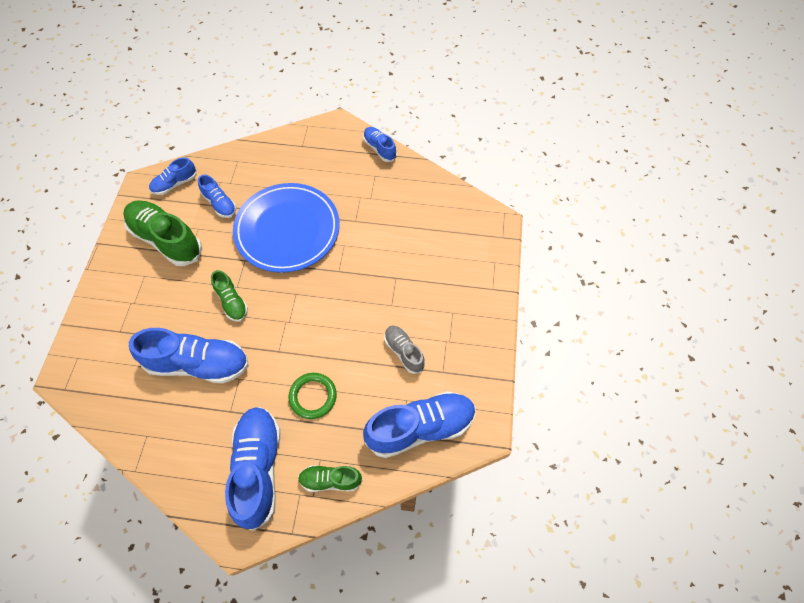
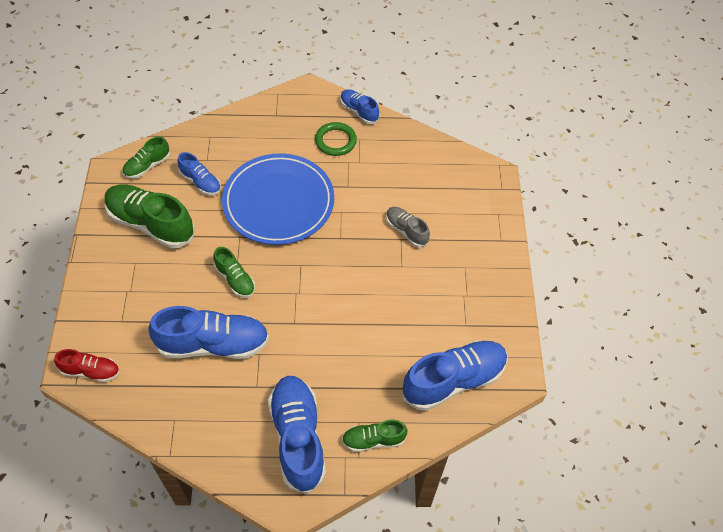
camera: 10 degrees left, 5 degrees down
(81, 378) = (91, 371): none -> red shoe
(175, 184) = (147, 166): blue shoe -> green shoe
(313, 396) = (339, 363): green ring -> green ring (335, 141)
(404, 352) = (423, 310): grey shoe -> grey shoe (406, 231)

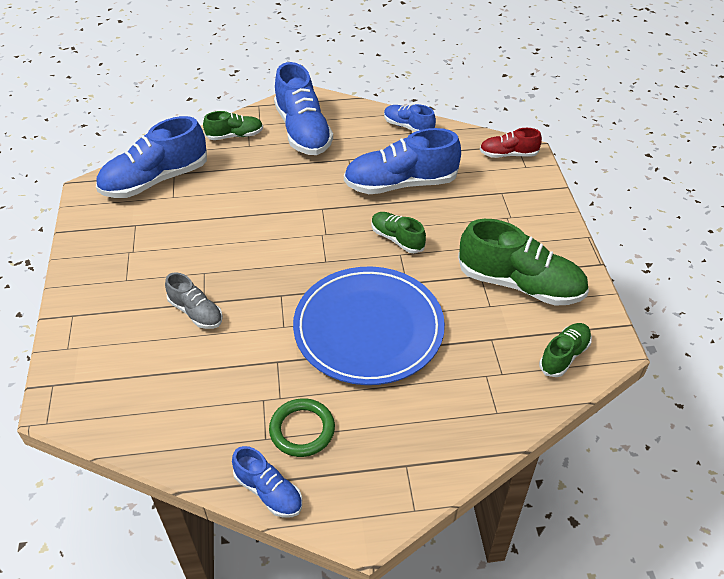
camera: 175 degrees right, 10 degrees down
(200, 182) = (481, 342): blue shoe -> blue shoe (408, 127)

